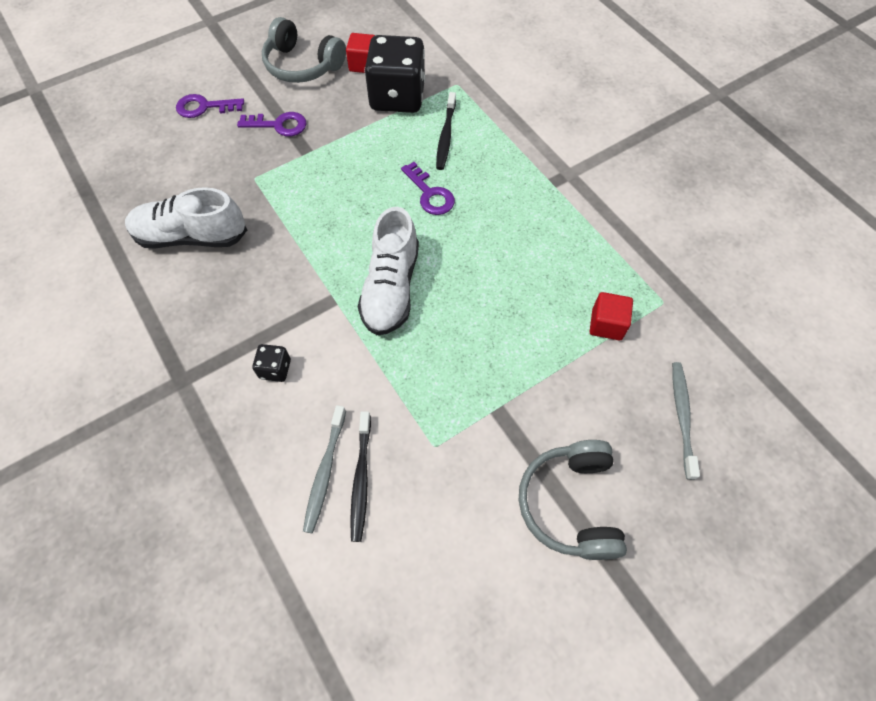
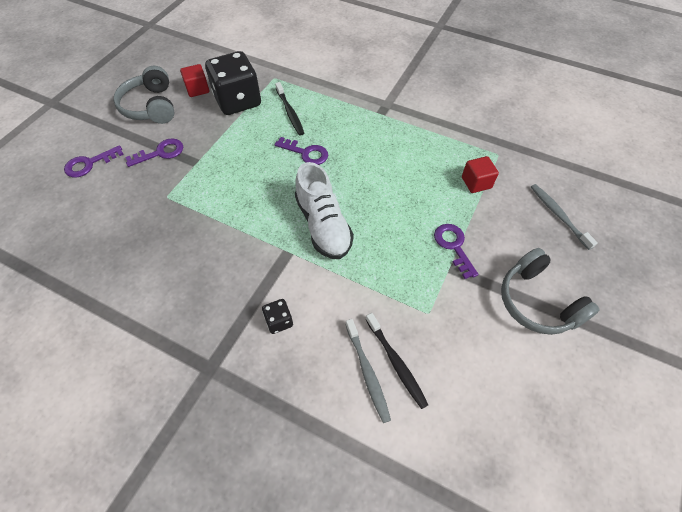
camera: 30 degrees left, 5 degrees down
(191, 236) = (143, 259): white shoe -> none
(302, 65) = (151, 106): grey headphones -> grey headphones turned 75 degrees clockwise
(519, 387) = (453, 246): none -> purple key

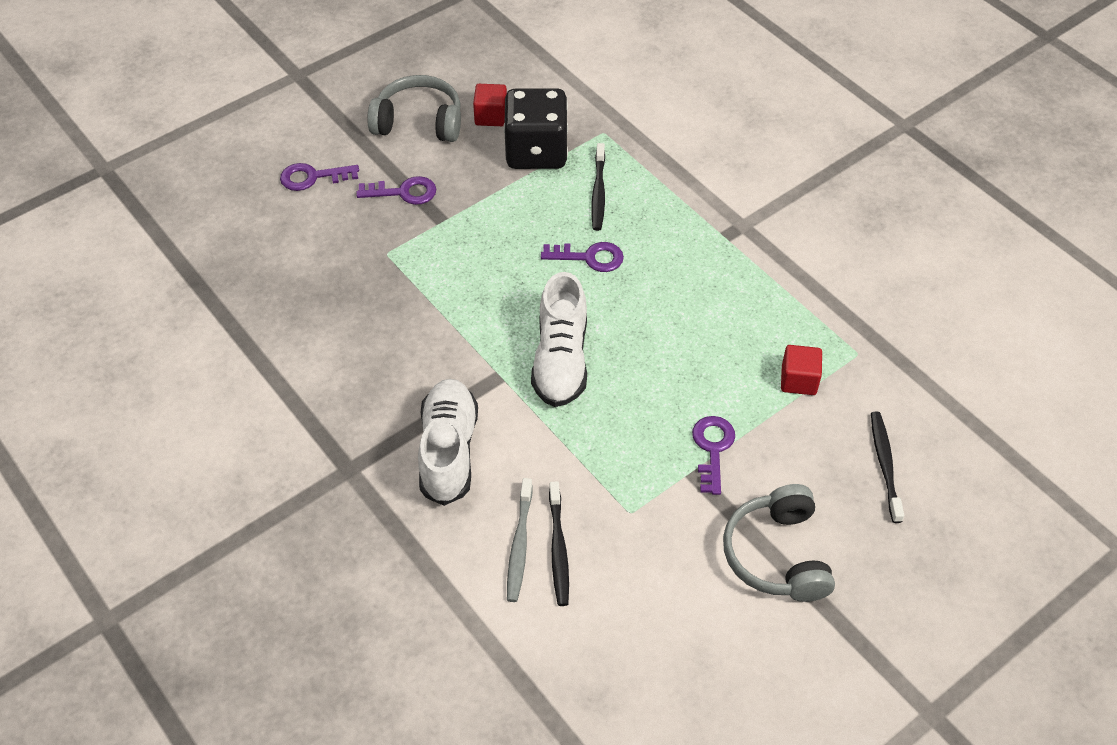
camera: 25 degrees right, 5 degrees down
(151, 106) = (419, 122): grey headphones -> grey headphones turned 90 degrees clockwise
(279, 321) = (448, 450): black dice -> white shoe
(306, 153) = (589, 257): purple key -> purple key turned 45 degrees counterclockwise
(558, 215) = (884, 464): grey toothbrush -> black toothbrush

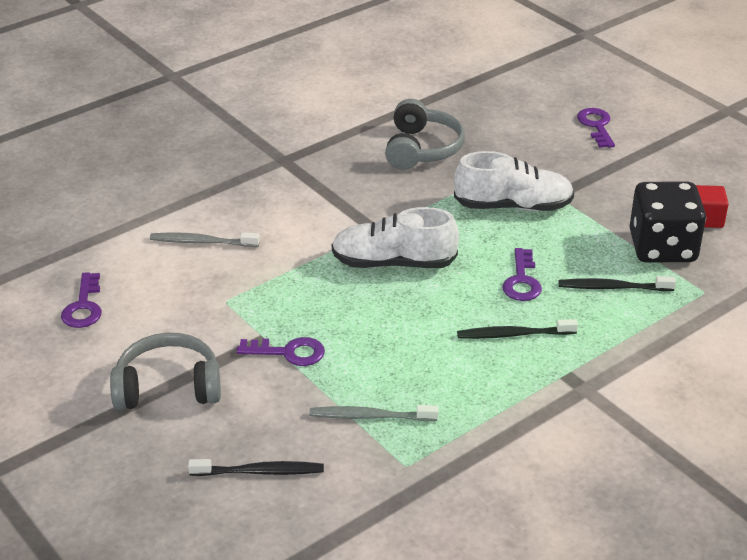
camera: 90 degrees right, 15 degrees down
(403, 192) = (588, 173): purple key -> purple key (83, 306)
(419, 122) = (684, 177): grey headphones -> grey headphones (422, 149)
(448, 450) = (297, 205): white shoe -> white shoe (513, 206)
(558, 549) = (194, 262): black toothbrush -> black toothbrush (513, 334)
(798, 380) = (369, 416): red cube -> grey toothbrush

